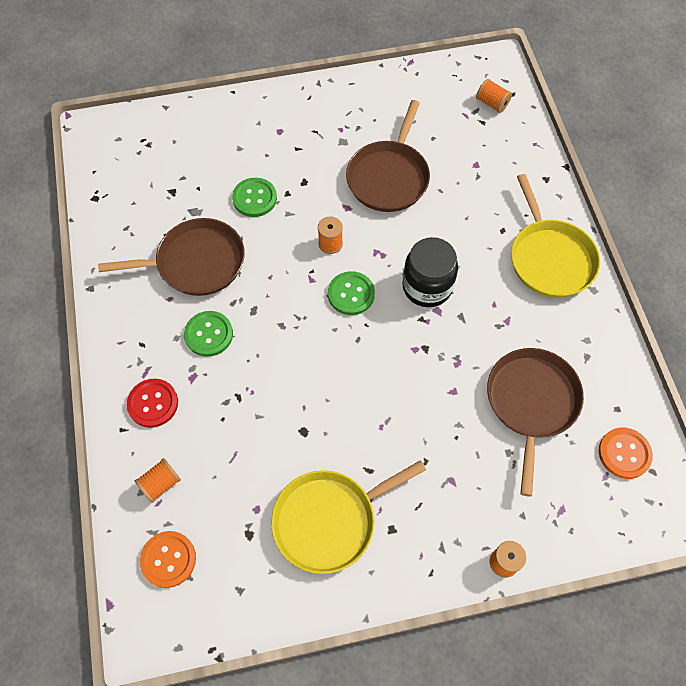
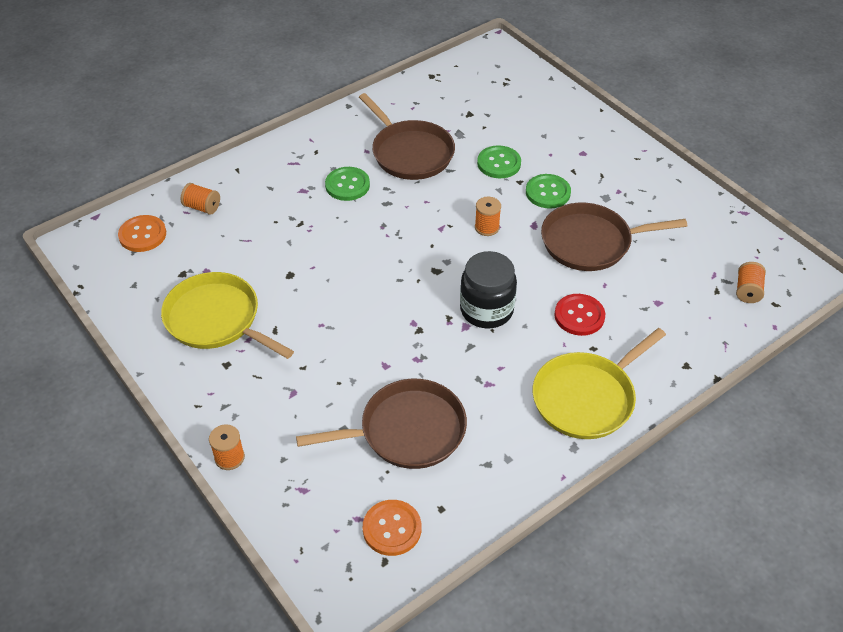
camera: 65 degrees right, 15 degrees down
(153, 403) = (267, 177): red button -> red button (579, 316)
(351, 294) = (443, 259): green button -> green button (548, 192)

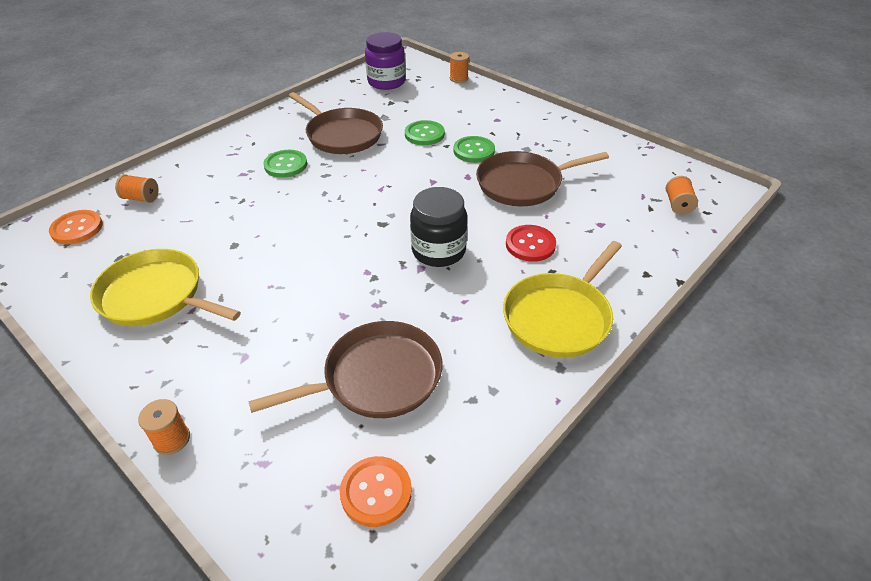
camera: 10 degrees left, 5 degrees down
(469, 83) = (386, 82): none -> purple jar
(487, 227) = (424, 183): orange spool -> orange spool (459, 78)

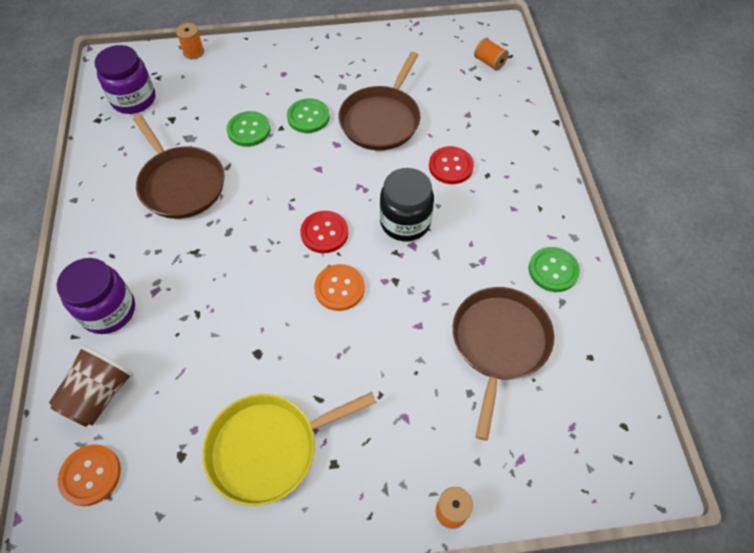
camera: 50 degrees left, 15 degrees up
(141, 198) = (100, 395): orange spool -> brown cup
(209, 166) = (108, 311): none -> purple jar
(286, 165) = (180, 251): green button -> green button (553, 270)
(342, 135) = (180, 183): brown pan -> brown pan turned 60 degrees clockwise
(376, 216) = (324, 233): none -> red button
(376, 492) = (594, 404): orange button -> orange button (339, 288)
(559, 316) = (532, 204): yellow pan -> none

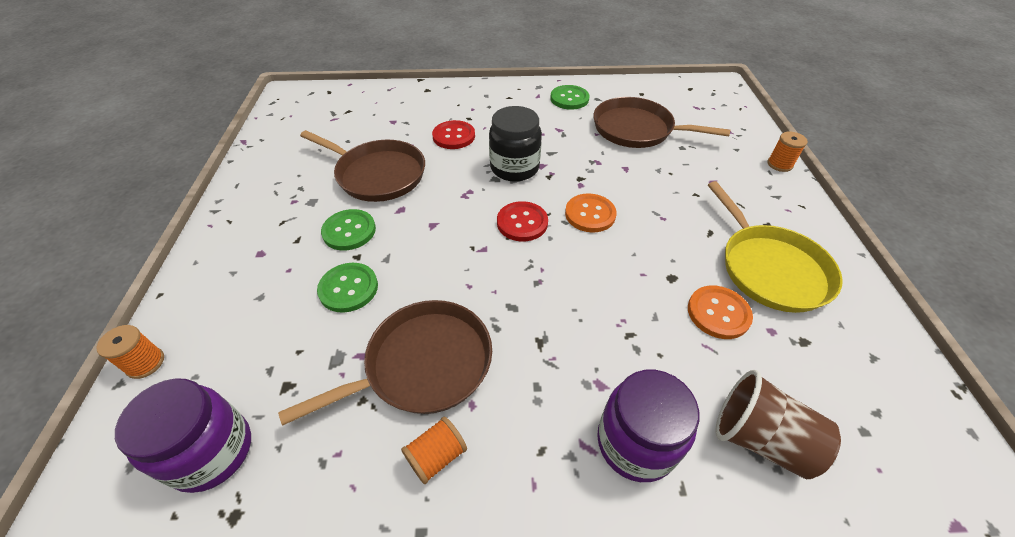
camera: 85 degrees left, 10 degrees down
(90, 475) = (863, 436): orange button -> orange button (718, 313)
(489, 62) = (331, 103): orange spool -> orange spool (437, 456)

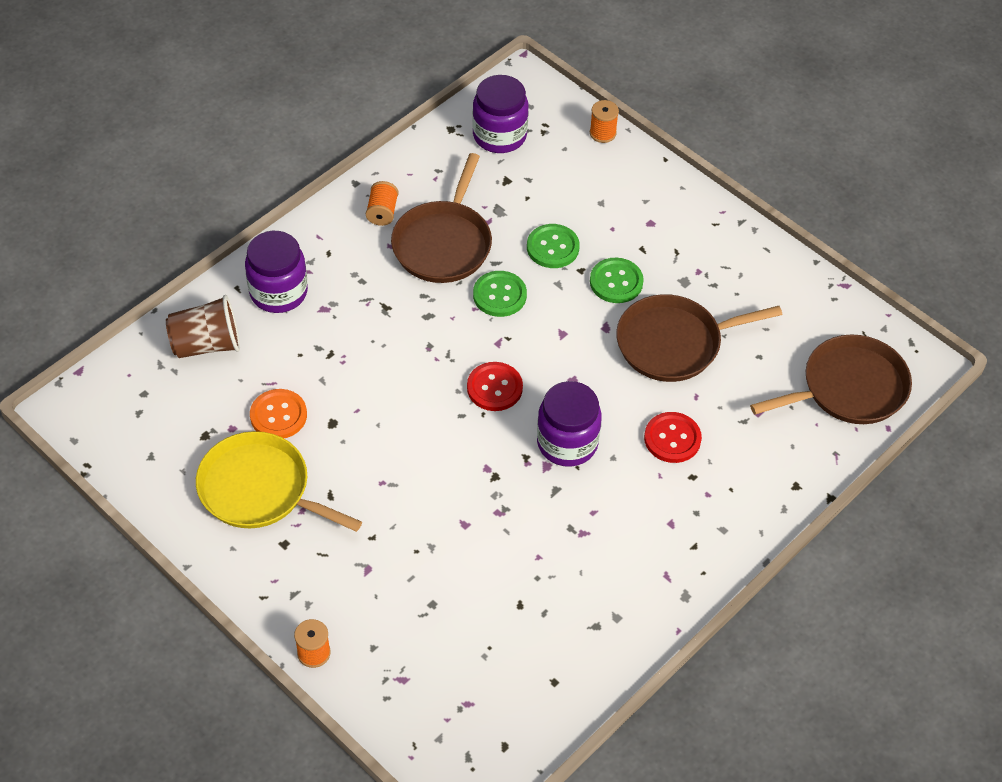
camera: 135 degrees right, 5 degrees up
(514, 168) = (567, 443): black jar -> purple jar
(569, 99) = (626, 599): green button -> green button (499, 295)
(590, 214) = (447, 439): orange button -> none
(637, 129) = (502, 599): brown pan -> brown pan (848, 388)

